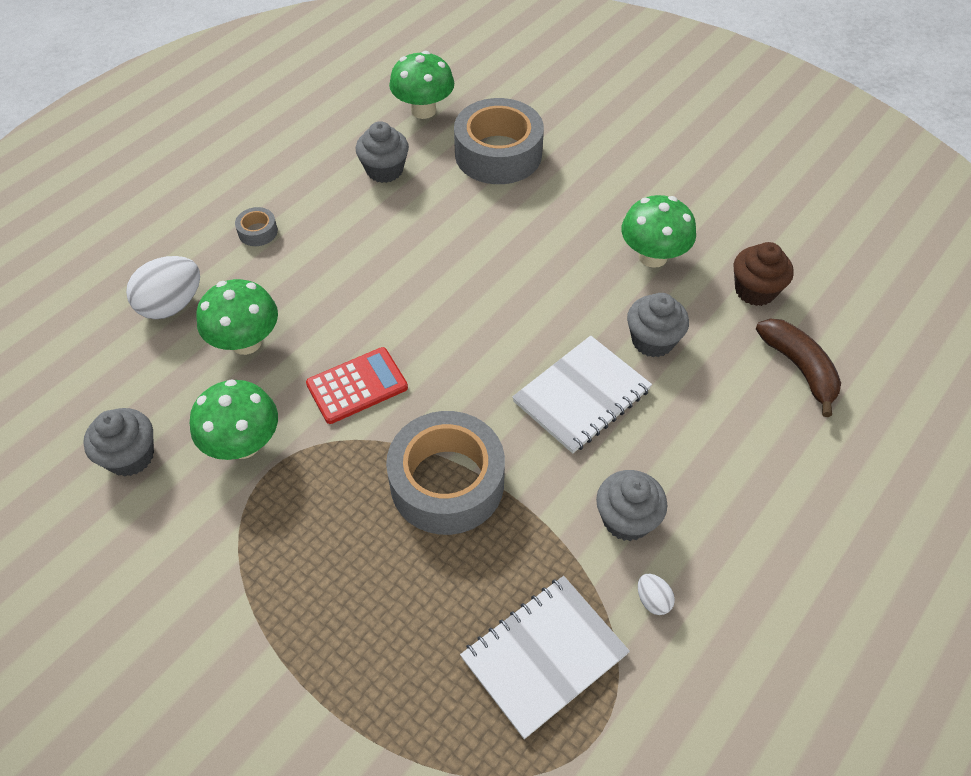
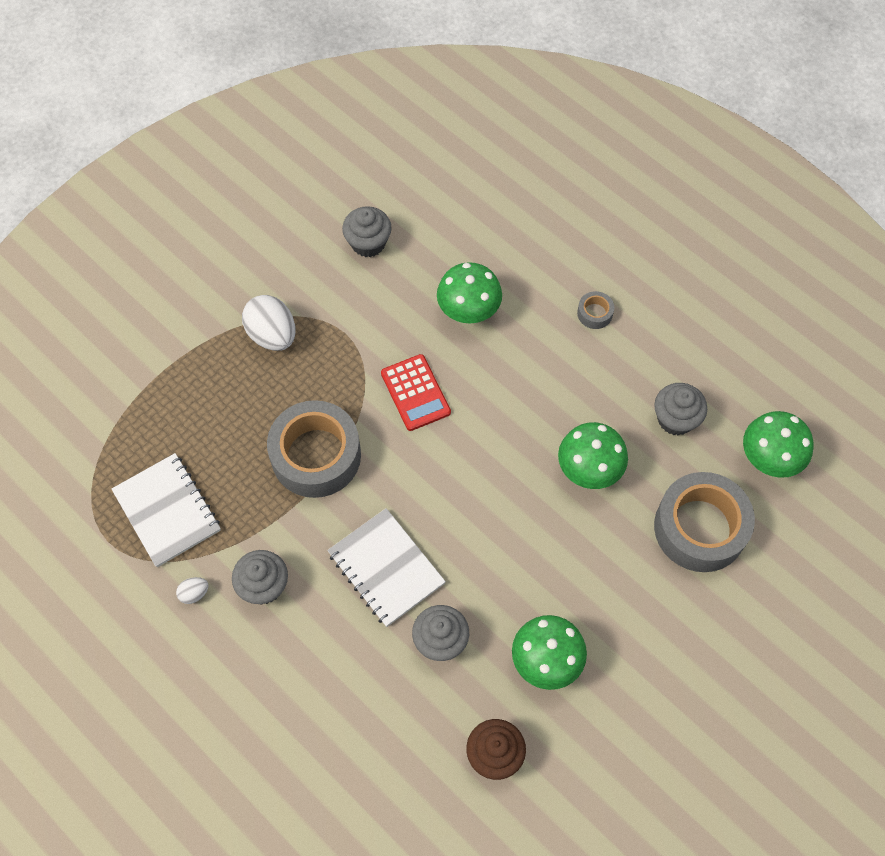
camera: 95 degrees right, 10 degrees up
(172, 305) = (512, 255): white egg -> white egg (272, 335)
(244, 444) = (369, 315): green mushroom -> green mushroom (589, 470)
(799, 368) = (395, 772): brown banana -> none

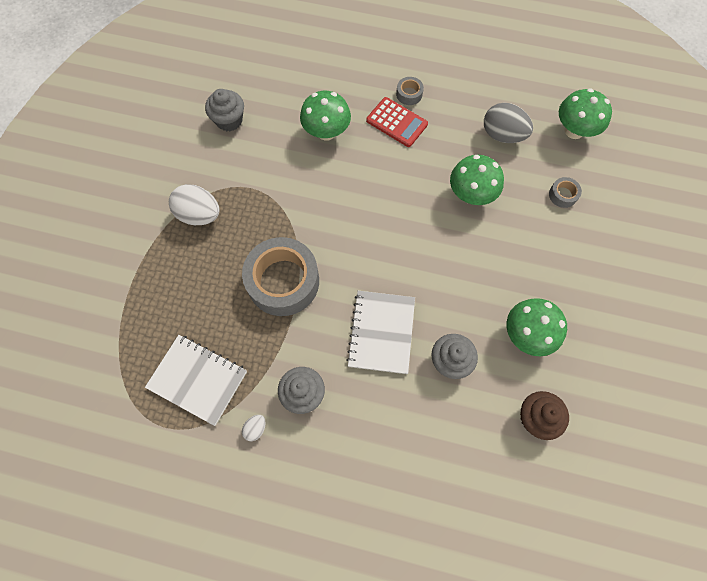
camera: 30 degrees left, 5 degrees up
(386, 568) = (381, 332): white notebook -> white notebook turned 75 degrees clockwise
(415, 393) = (325, 203): red calculator -> red calculator (396, 122)
(675, 419) = (502, 135): grey cupcake -> grey egg
(700, 528) = (563, 195): grey tape -> grey tape, size x0.42

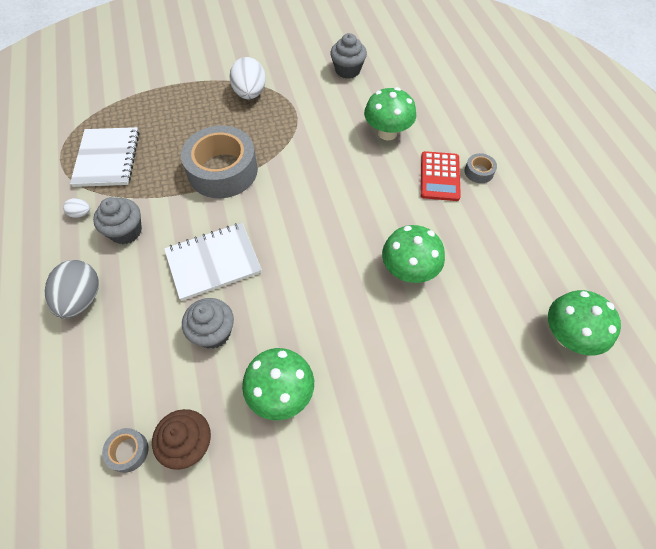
camera: 60 degrees right, 10 degrees down
(502, 135) = (501, 268): grey egg -> grey egg (82, 299)
(563, 195) = (475, 359): grey tape -> grey tape (128, 451)

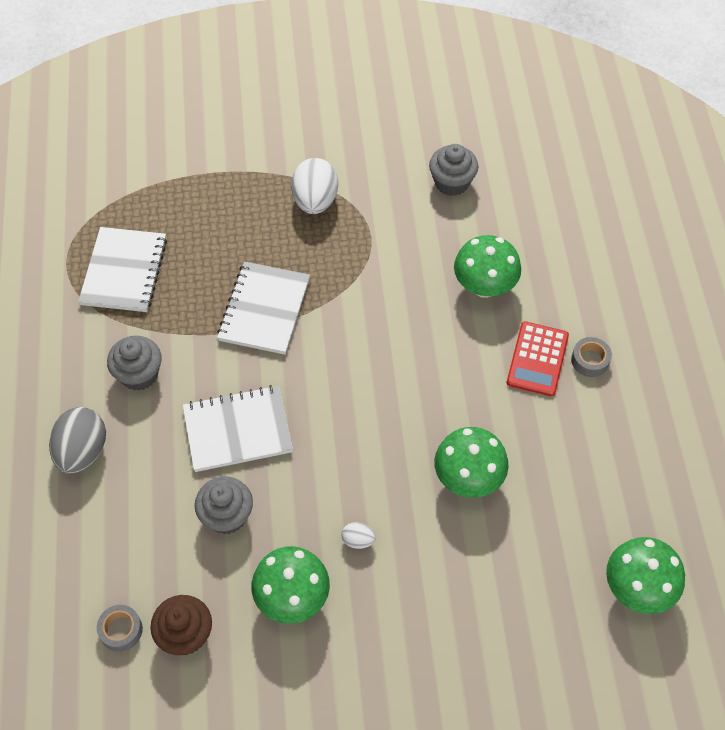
camera: 10 degrees right, 0 degrees up
(81, 214) = (87, 342): white egg -> white egg (358, 540)
(222, 170) = (264, 310): grey tape -> white notebook

